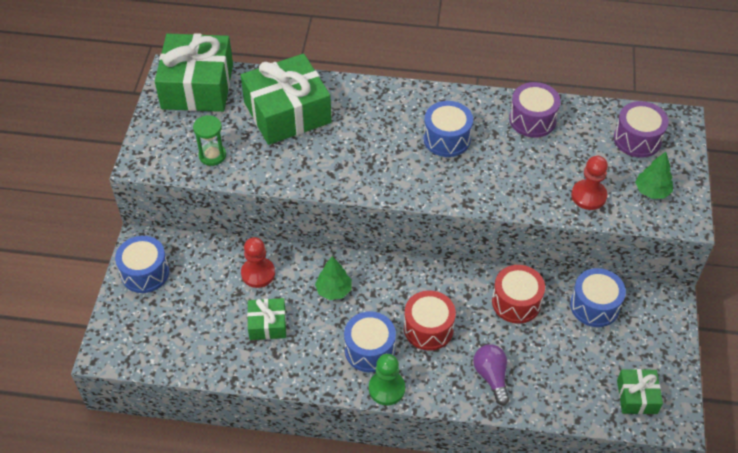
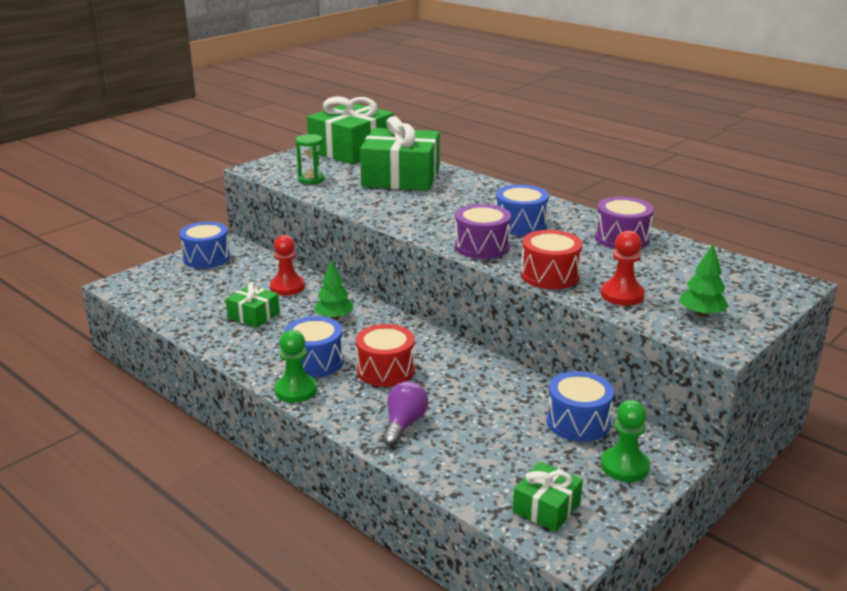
camera: 35 degrees right, 25 degrees down
(516, 302) = (494, 387): red drum -> red drum (550, 275)
(637, 139) = (726, 280): purple drum -> purple drum (482, 246)
(651, 331) = (624, 466): none -> green pawn

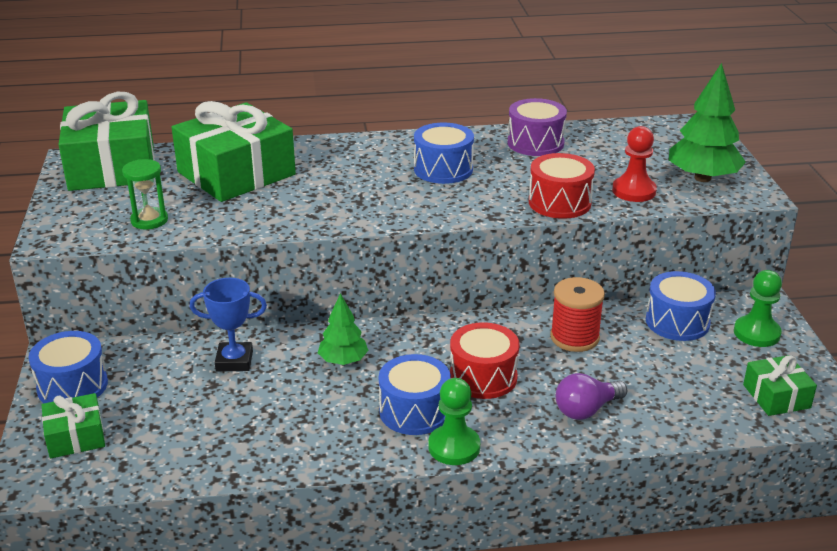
camera: 50 degrees left, 5 degrees up
(253, 315) = (264, 410): green gift -> green gift (75, 437)
(287, 287) = (234, 361): red pawn -> blue trophy
(404, 424) = (586, 410): purple light bulb -> purple light bulb turned 90 degrees counterclockwise
(482, 246) = (460, 205): purple drum -> none
(485, 386) = (574, 337): none -> red spool
(701, 314) = (702, 178): green tree -> green tree, size x1.65

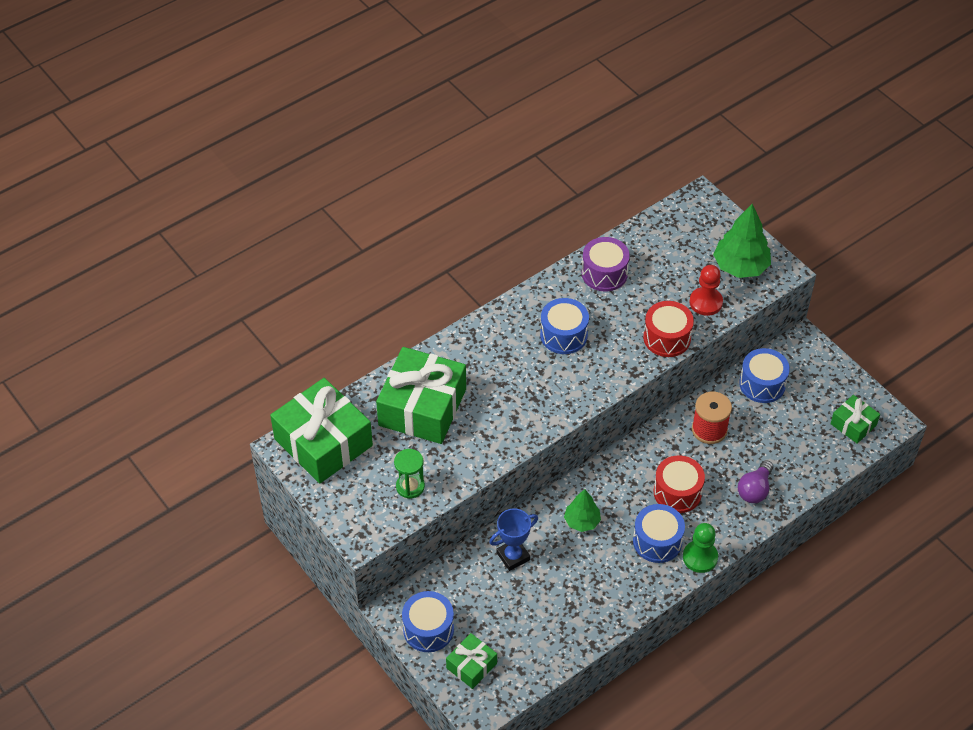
camera: 30 degrees left, 20 degrees up
(756, 333) = (814, 372): green pawn -> none

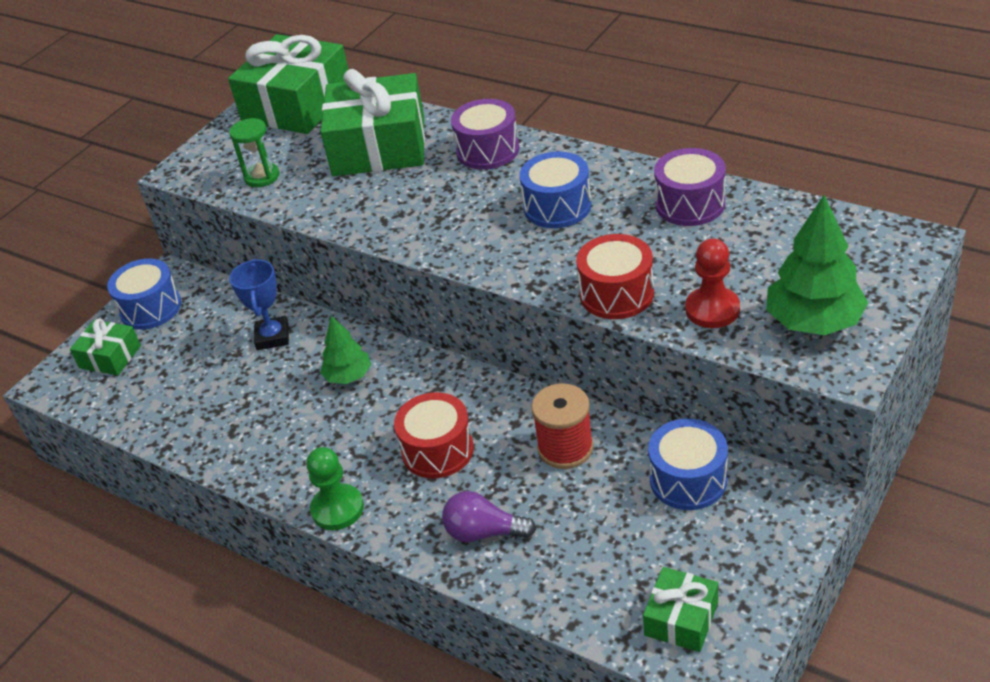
camera: 75 degrees right, 10 degrees down
(473, 349) = (488, 150): none -> purple drum
(513, 556) = (272, 337): blue trophy -> blue trophy turned 45 degrees clockwise
(657, 541) = (347, 456): blue drum -> none

